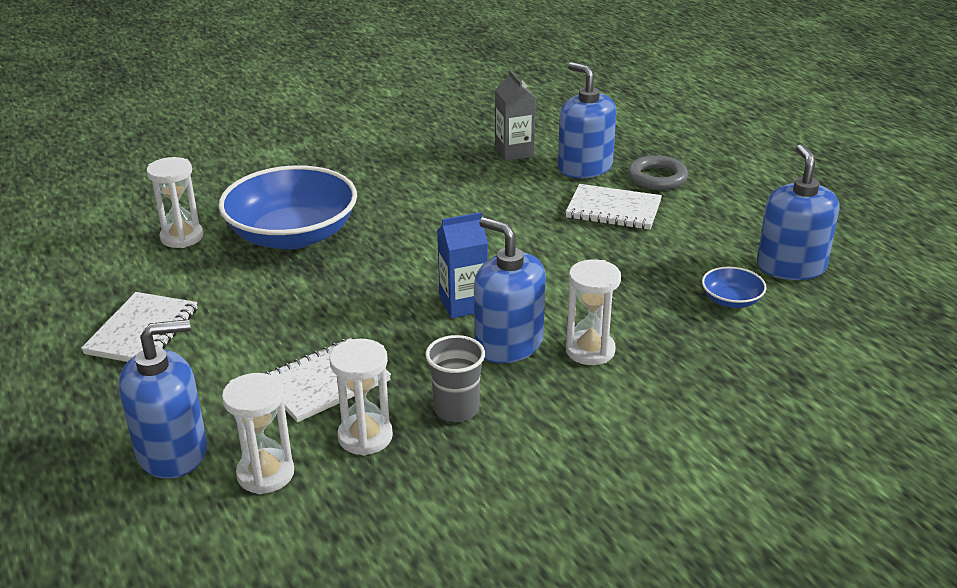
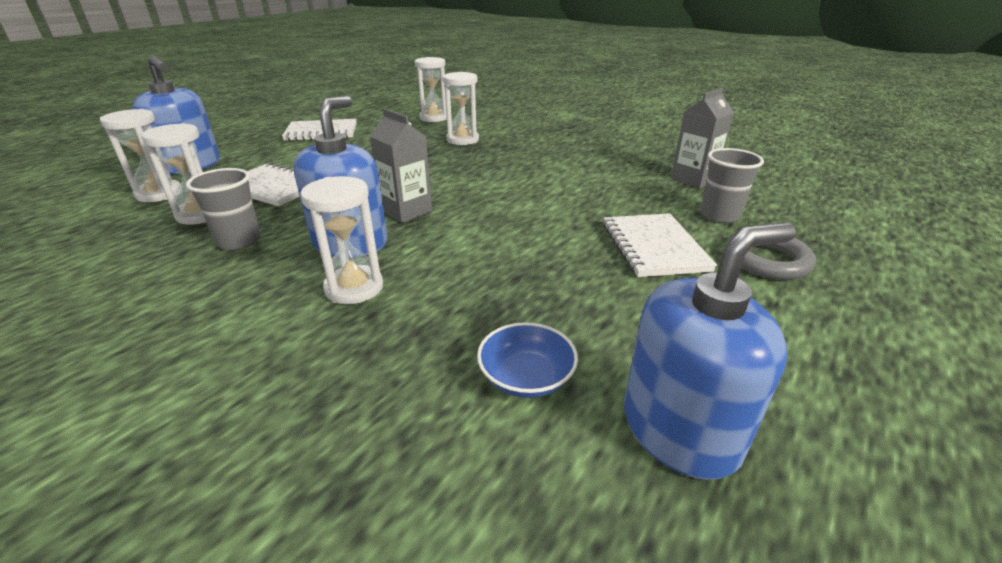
camera: 65 degrees right, 0 degrees up
(292, 235) = (462, 140): blue bowl -> white hourglass
(463, 304) = (406, 211): blue carton -> grey carton
(585, 167) = (719, 215): blue soap dispenser -> grey cup

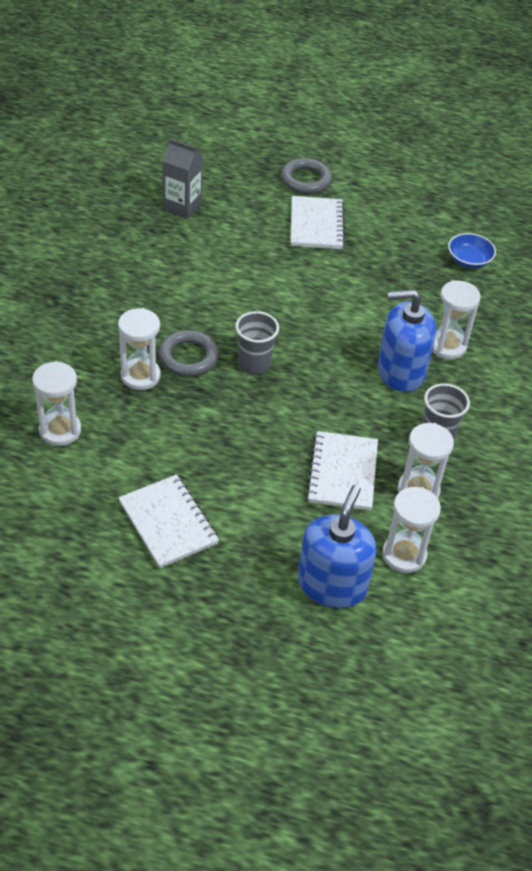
camera: 115 degrees left, 15 degrees up
(406, 211) = (335, 359): grey carton -> none
(468, 155) = (188, 357): none -> grey ring
(653, 247) = (316, 225): white notebook -> white notebook turned 60 degrees counterclockwise
(680, 429) = (467, 214): blue soap dispenser -> none
(719, 215) = (249, 195): grey cup -> grey cup (254, 364)

